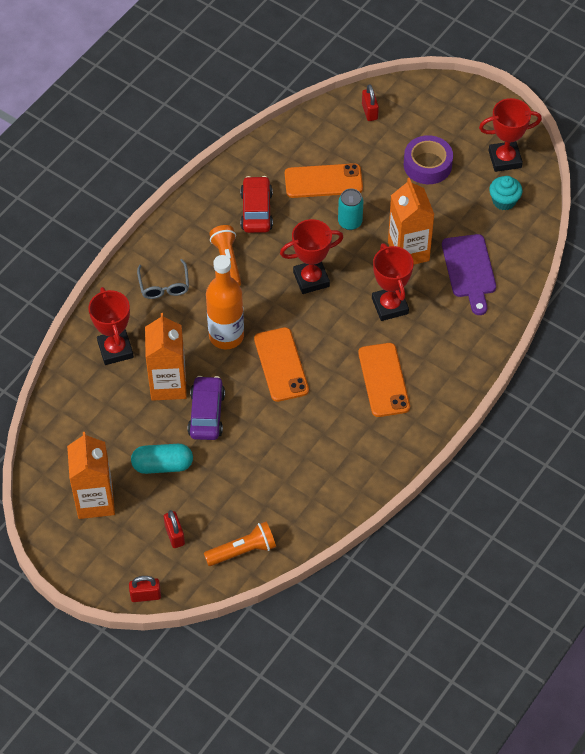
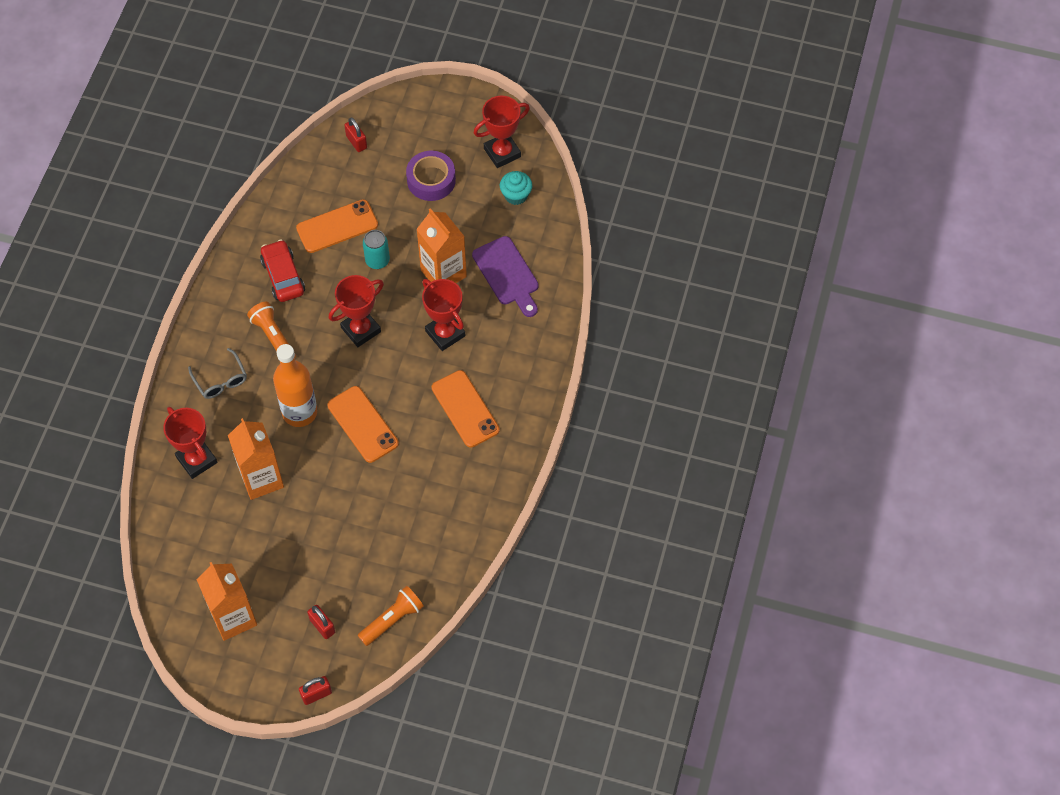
camera: 20 degrees left, 5 degrees up
(162, 465) = (285, 561): turquoise capsule -> none
(206, 414) = (309, 496): purple car -> none

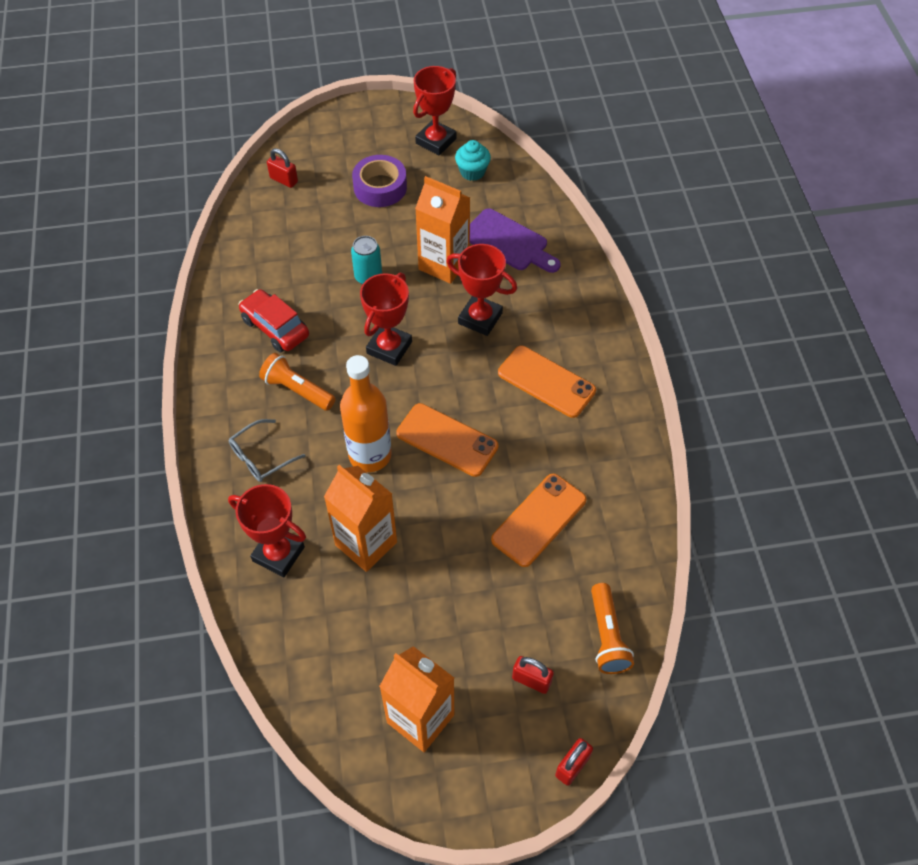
camera: 25 degrees left, 5 degrees down
(220, 380) = (261, 457): grey glasses -> grey glasses turned 105 degrees clockwise
(337, 227) = (307, 261): orange phone -> orange phone (539, 520)
(392, 620) = (607, 636): orange flashlight -> orange flashlight turned 150 degrees clockwise

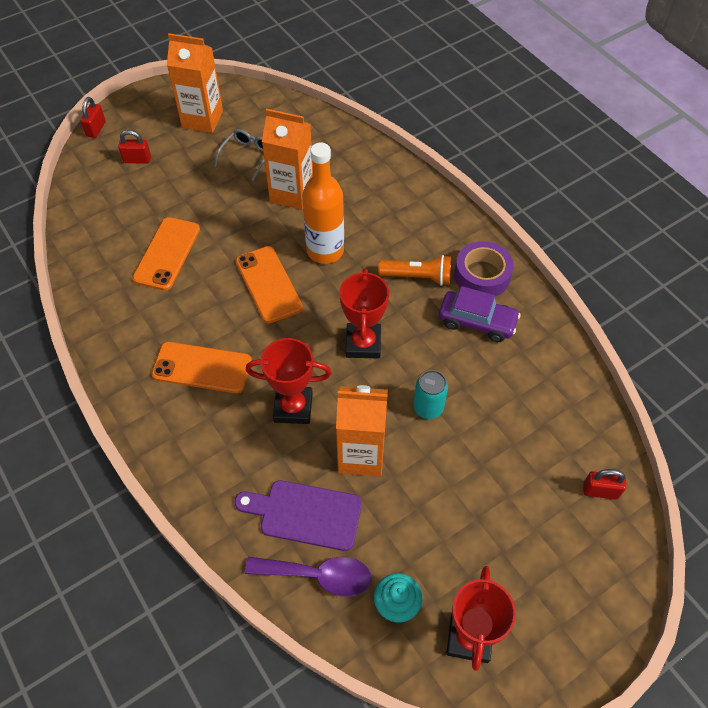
camera: 155 degrees right, 0 degrees up
(261, 457) = (408, 219): grey glasses -> grey glasses (247, 156)
(275, 328) = (477, 322): red car -> purple car
(278, 554) = (350, 166): red trophy -> none
(380, 187) = (489, 529): purple tape -> purple tape (482, 275)
(447, 440) = (268, 284): orange phone -> orange phone turned 60 degrees clockwise
(518, 204) = (318, 576): none -> purple spoon
(607, 636) = (91, 199): orange flashlight -> none

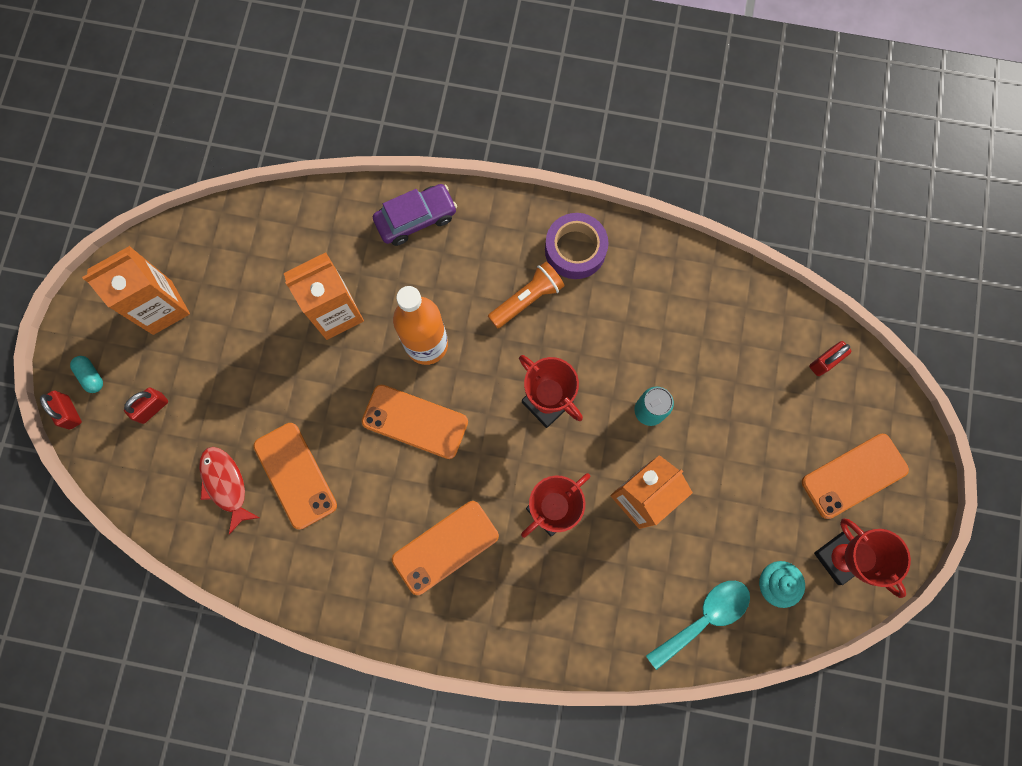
camera: 45 degrees left, 20 degrees up
(125, 226) = (226, 484): none -> red fish
(127, 122) = (91, 376): none -> turquoise capsule
(247, 156) = (252, 310): grey glasses -> none
(305, 514) = (649, 583): purple cutting board -> none
(318, 576) = (704, 618): purple spoon -> turquoise spoon
(477, 322) = (612, 298): purple car -> purple car (416, 219)
(543, 590) = (854, 475): none -> orange phone

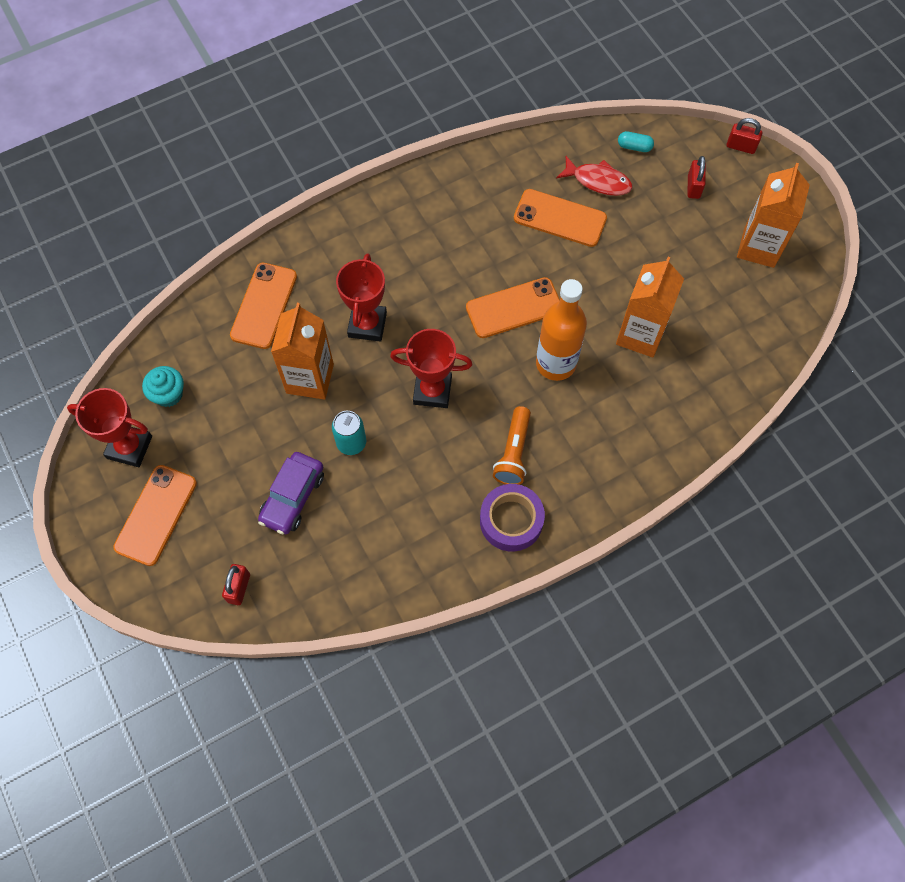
camera: 140 degrees right, 10 degrees down
(91, 376) = (753, 175): turquoise capsule -> turquoise capsule (634, 147)
(416, 219) = (654, 446): purple car -> purple car (293, 497)
(445, 547) = (420, 250): orange phone -> orange phone (264, 306)
(704, 618) = (204, 336): turquoise spoon -> none

